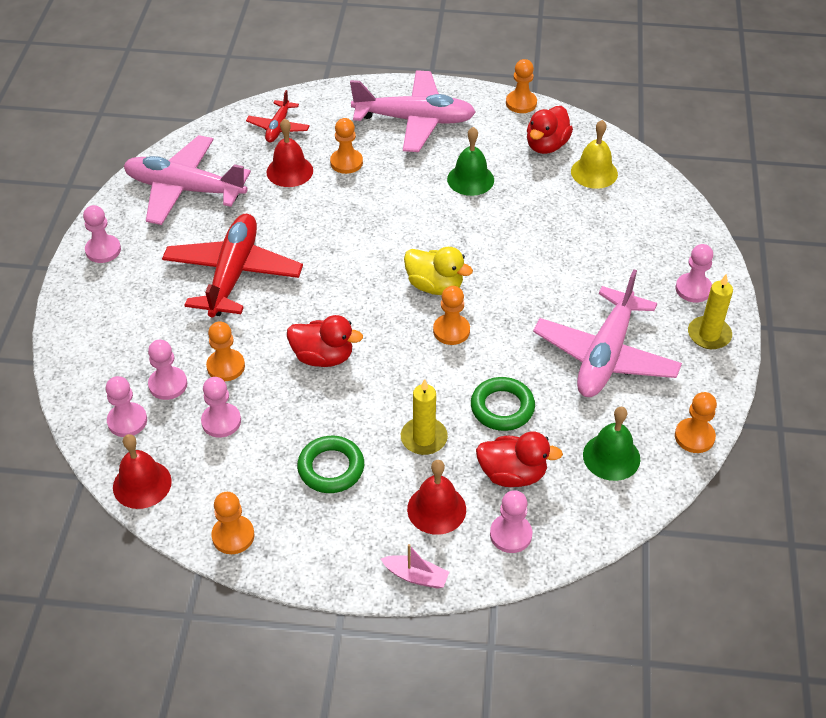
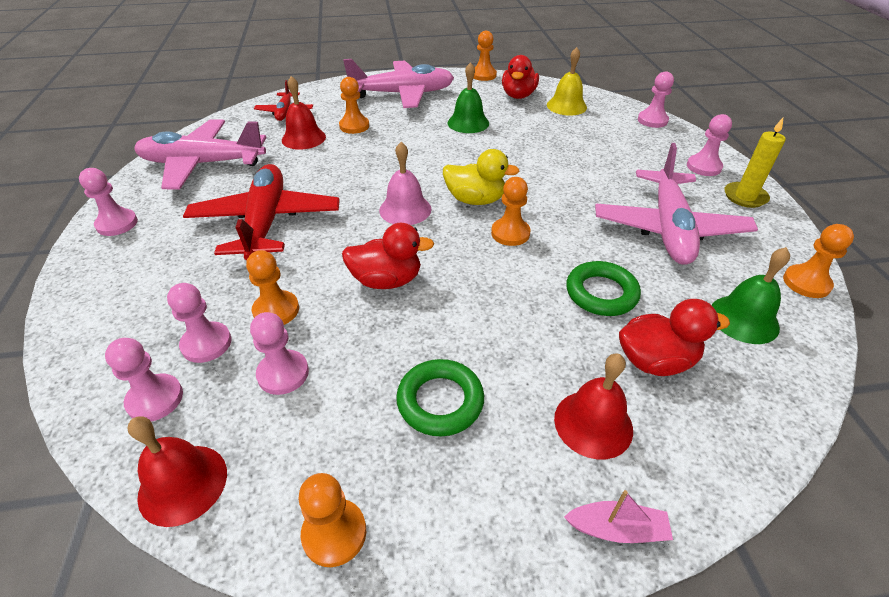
camera: 15 degrees left, 5 degrees down
(364, 284) = (405, 209): none -> pink bell
(424, 438) = (535, 342): yellow candle -> none
(510, 534) = (699, 435): pink pawn -> pink pawn (652, 120)

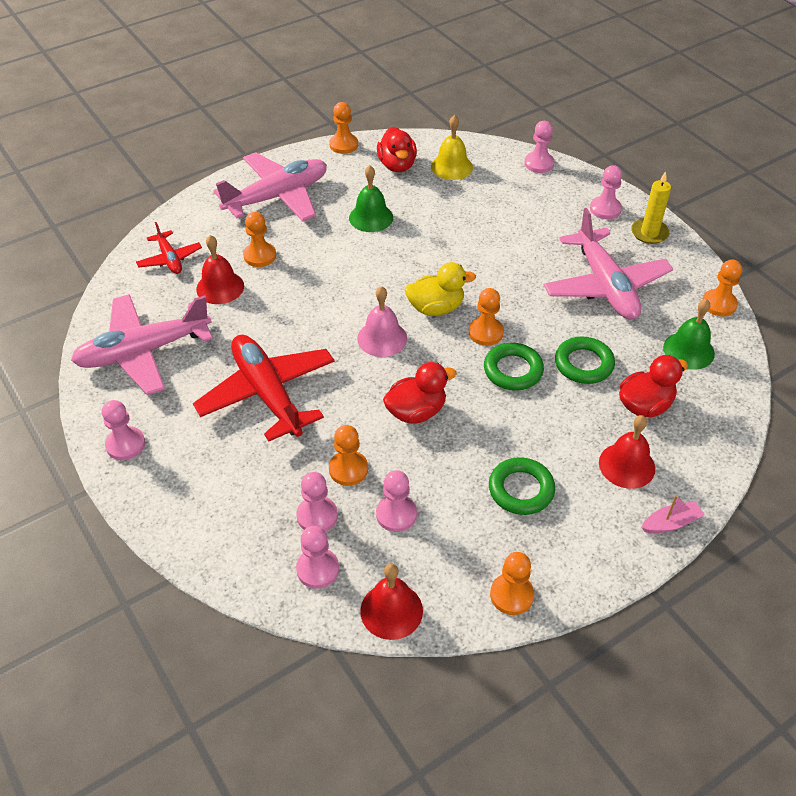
camera: 25 degrees left, 5 degrees up
(516, 275) = (513, 370): none -> green ring

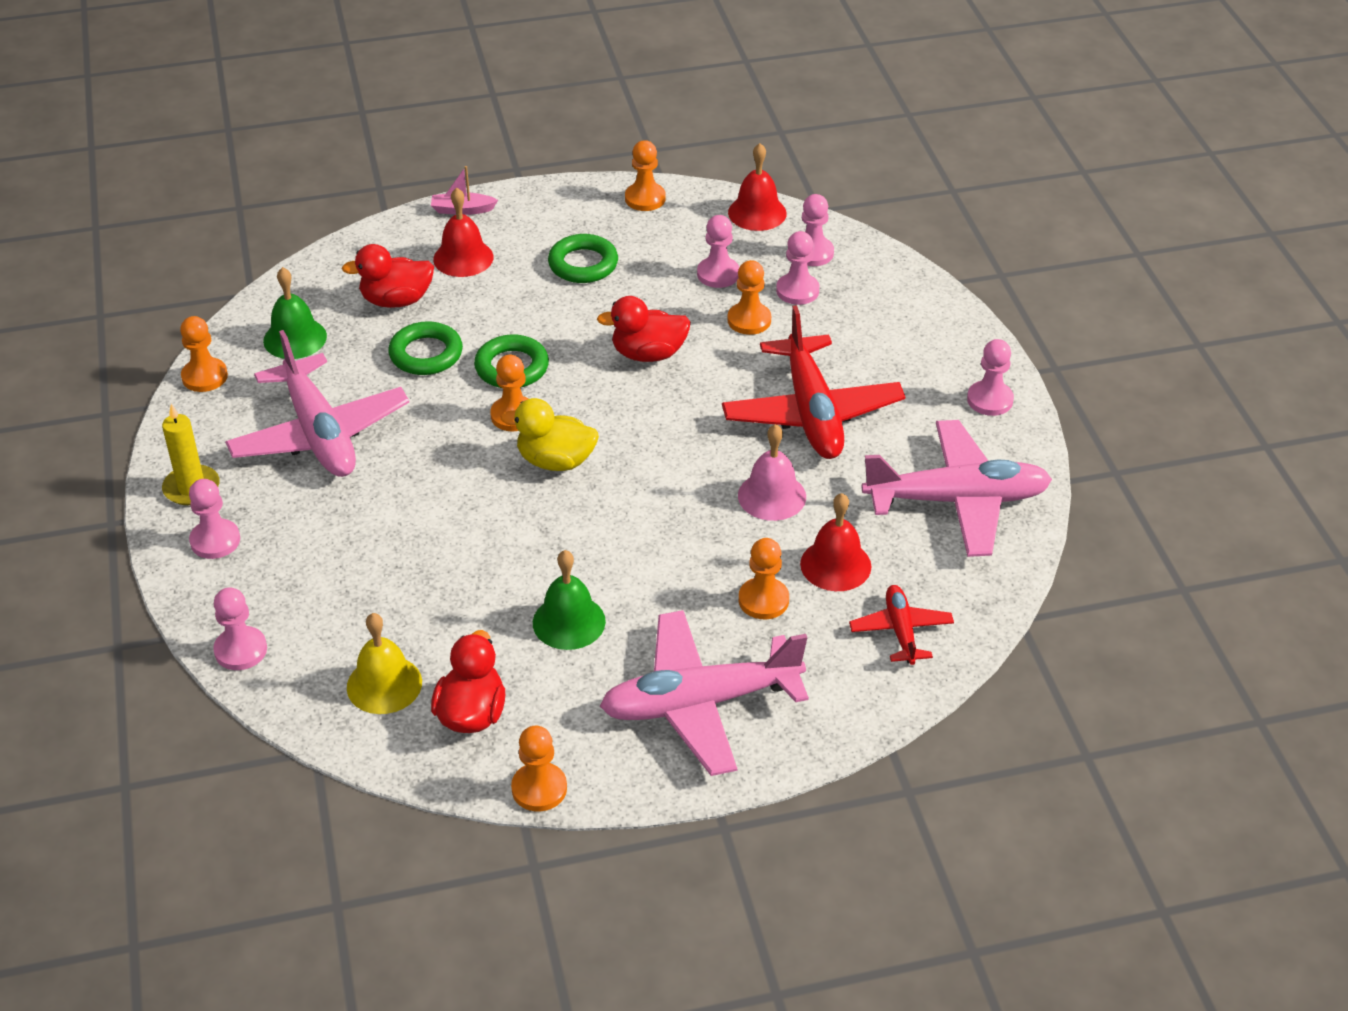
camera: 160 degrees left, 5 degrees down
(382, 338) = (645, 441): pink bell -> pink bell (772, 496)
(605, 285) = (319, 434): pink plane -> pink plane turned 150 degrees clockwise

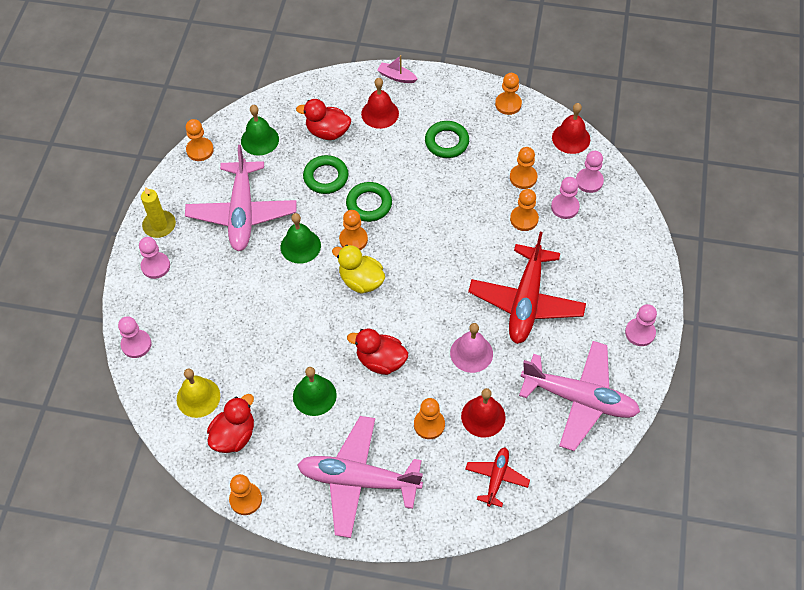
camera: 25 degrees right, 15 degrees up
(436, 447) = (300, 246): none -> green bell
(648, 354) = (452, 223): red duck -> red duck (380, 361)
(718, 274) = (523, 177): pink pawn -> orange pawn

